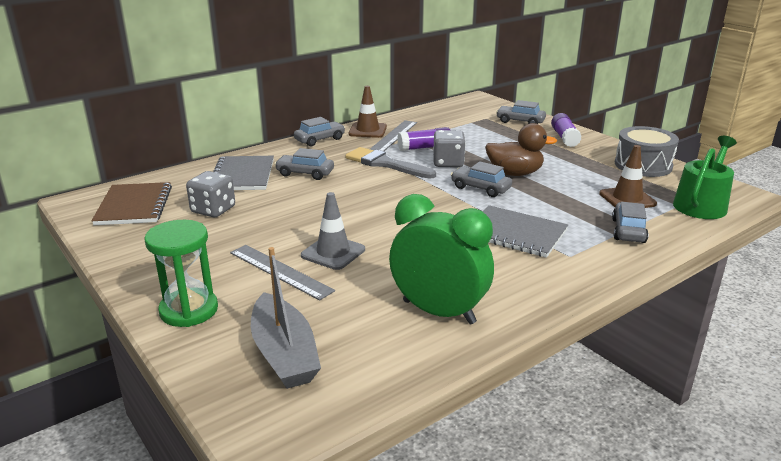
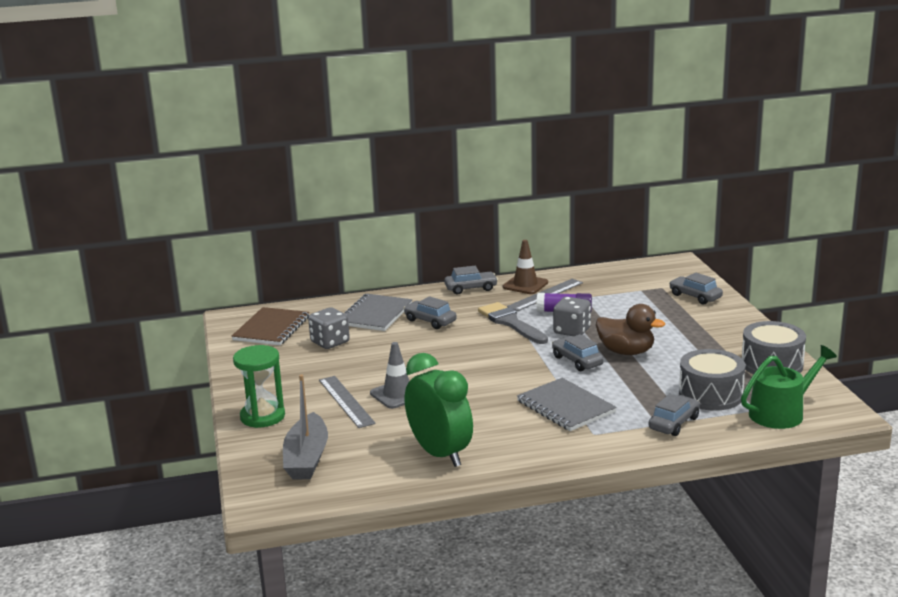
camera: 25 degrees right, 5 degrees down
(564, 138) = (723, 322): purple glue stick -> none
(627, 199) = (710, 395): brown traffic cone -> grey drum

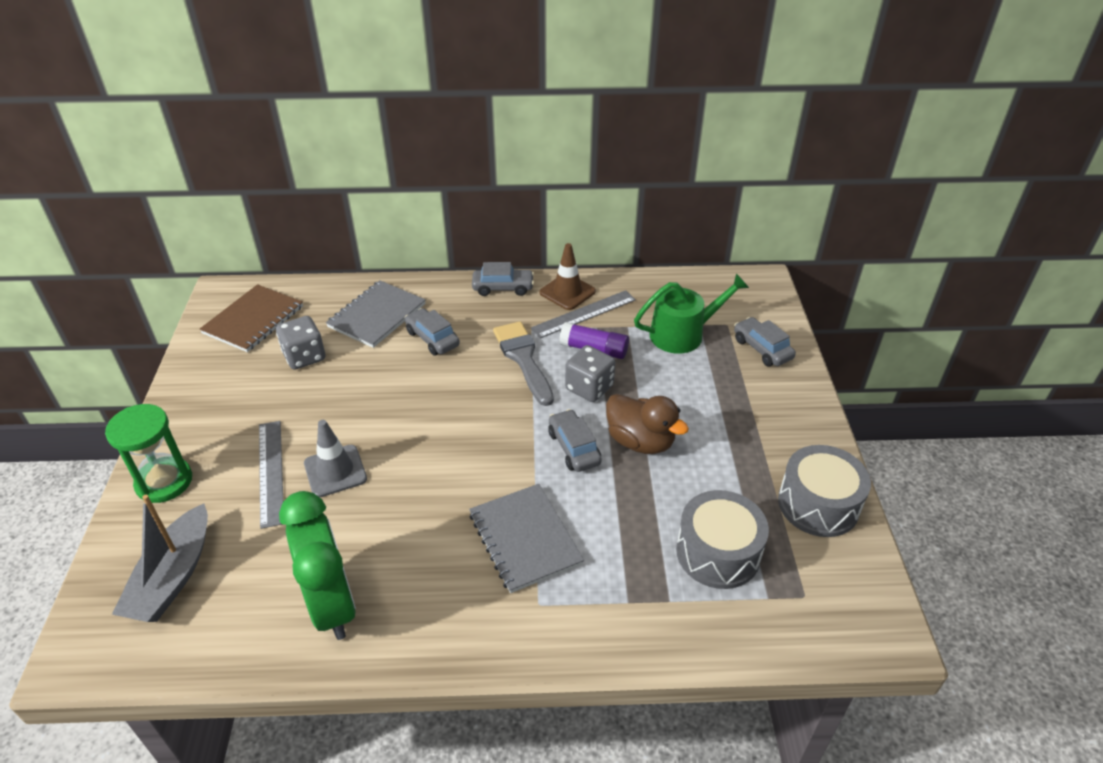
camera: 10 degrees right, 20 degrees up
(674, 423) = (649, 604): grey car -> none
(781, 413) = (800, 613): green watering can -> green watering can (683, 334)

